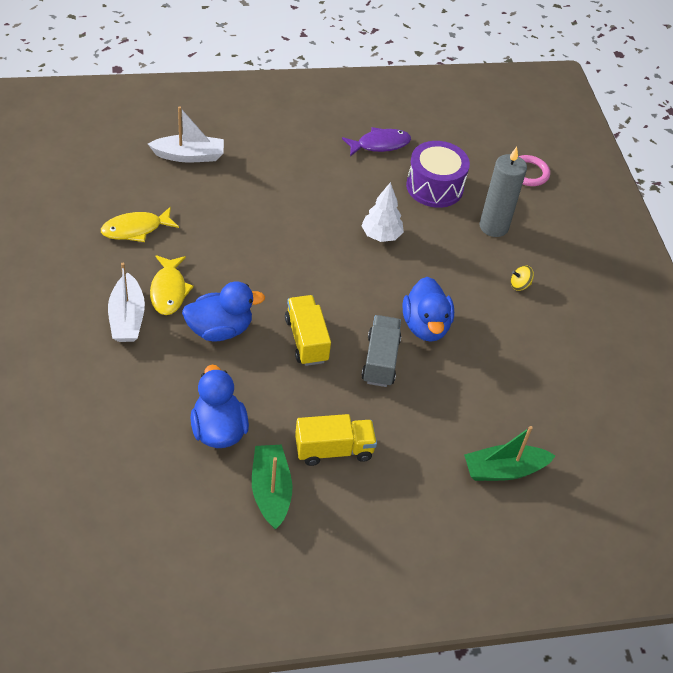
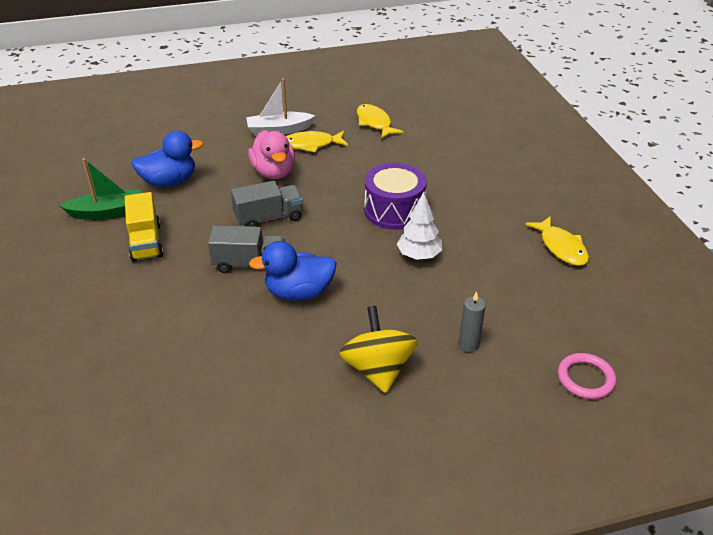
camera: 90 degrees right, 10 degrees down
(189, 156) = (475, 137): white boat -> none
(220, 329) = (274, 172): blue duck -> pink duck
(306, 340) = (269, 218): yellow truck -> grey truck
(380, 144) = (561, 247): purple fish -> yellow fish
(434, 187) = (513, 292): purple drum -> purple drum (394, 211)
(493, 226) = (469, 345): grey candle -> grey candle, size x0.56
(504, 470) = (112, 356): green boat -> none
(519, 285) = (378, 369): yellow spinning top -> yellow spinning top, size x2.33

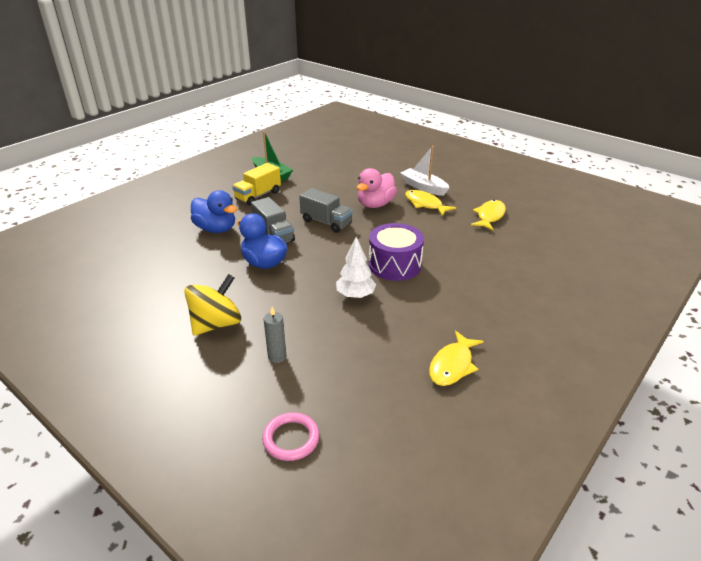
camera: 55 degrees right, 5 degrees down
(169, 182) = (321, 178): blue duck -> blue duck (216, 229)

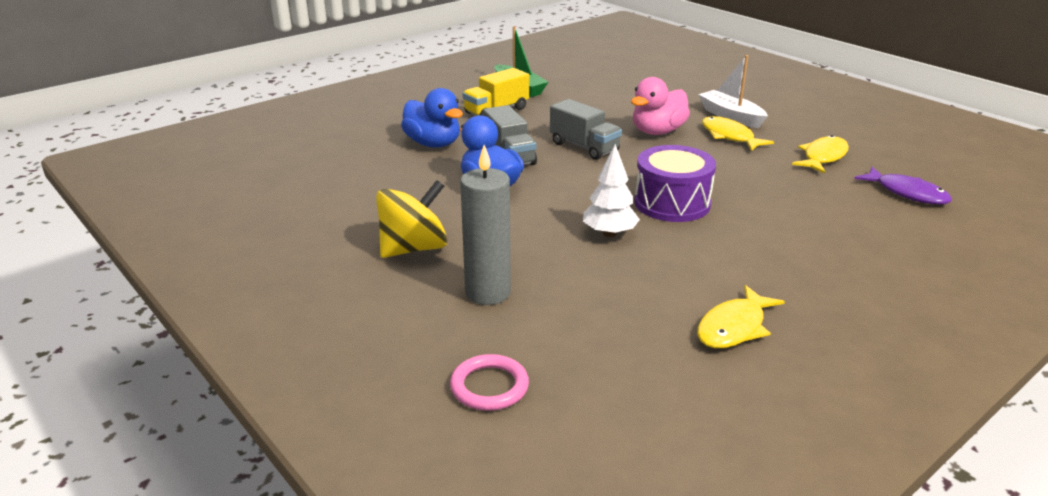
camera: 10 degrees right, 5 degrees down
(277, 357) = (488, 293): grey candle -> grey candle, size x1.80
(548, 241) = (907, 193): none -> purple fish

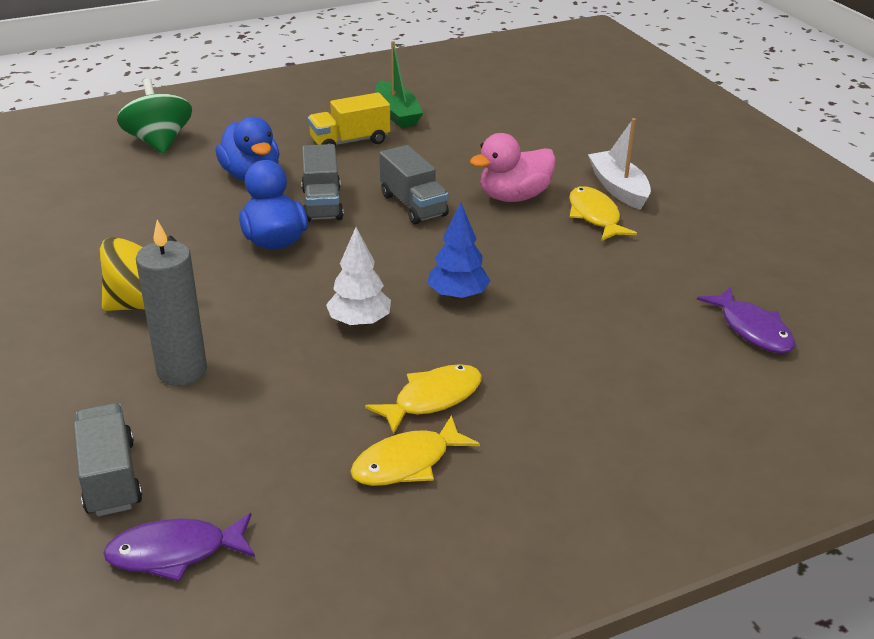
camera: 15 degrees right, 5 degrees up
(333, 130) = (159, 142): none -> green spinning top
(489, 386) = (110, 478): pink ring -> grey truck
(596, 434) = (175, 552): none -> purple fish
(672, 203) = (458, 295): purple drum -> blue tree
(823, 157) = (687, 262): yellow fish -> yellow fish (432, 399)

